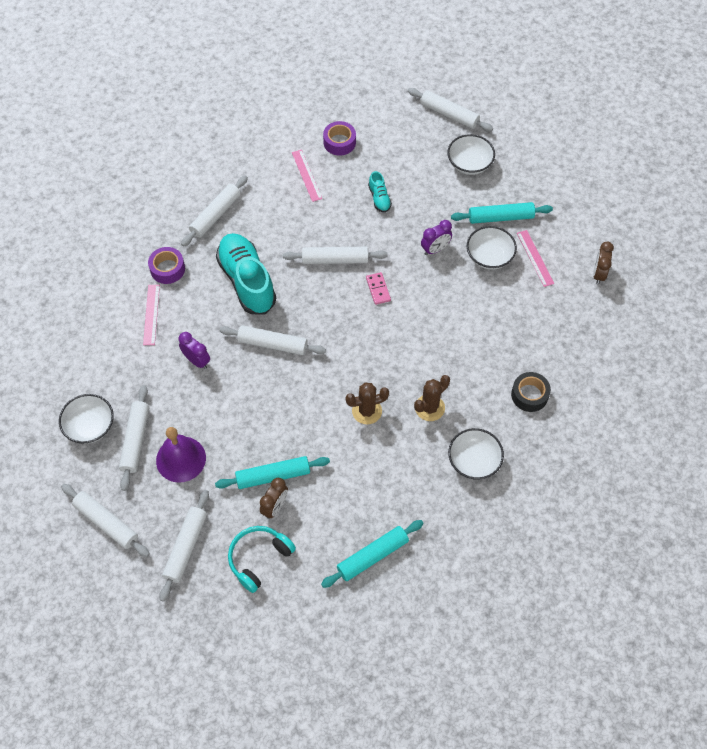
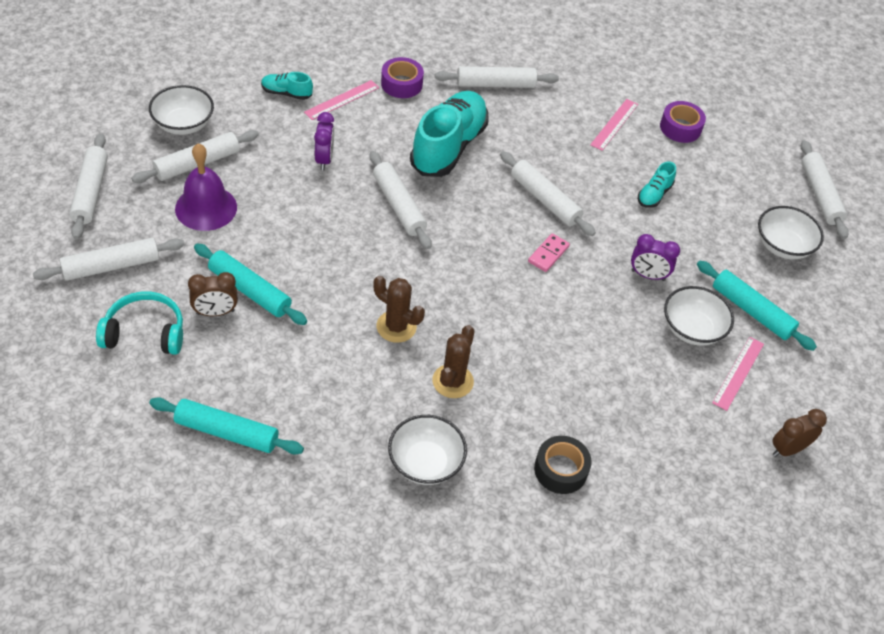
camera: 45 degrees right, 10 degrees down
(116, 344) = (286, 93): none -> turquoise shoe
(429, 408) = (453, 381): brown cactus -> brown cactus turned 75 degrees counterclockwise

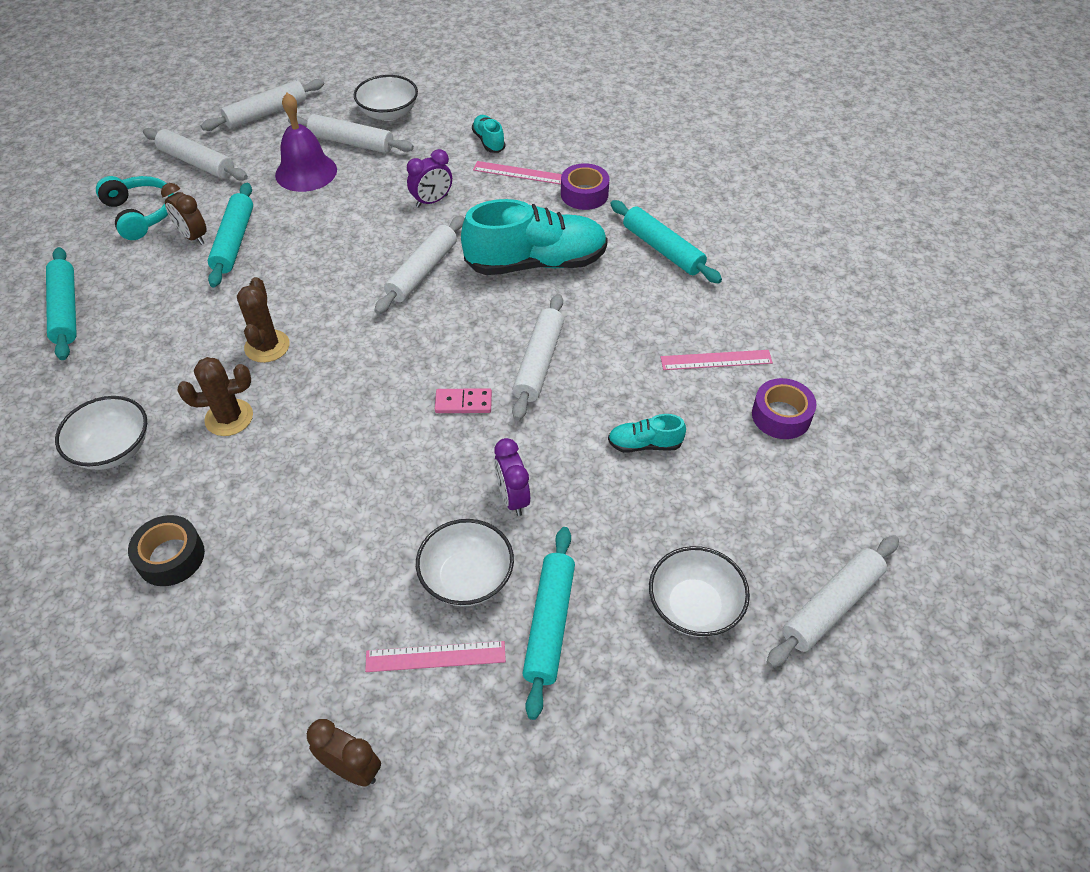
camera: 60 degrees right, 0 degrees up
(495, 84) = (663, 249): white rolling pin -> turquoise rolling pin

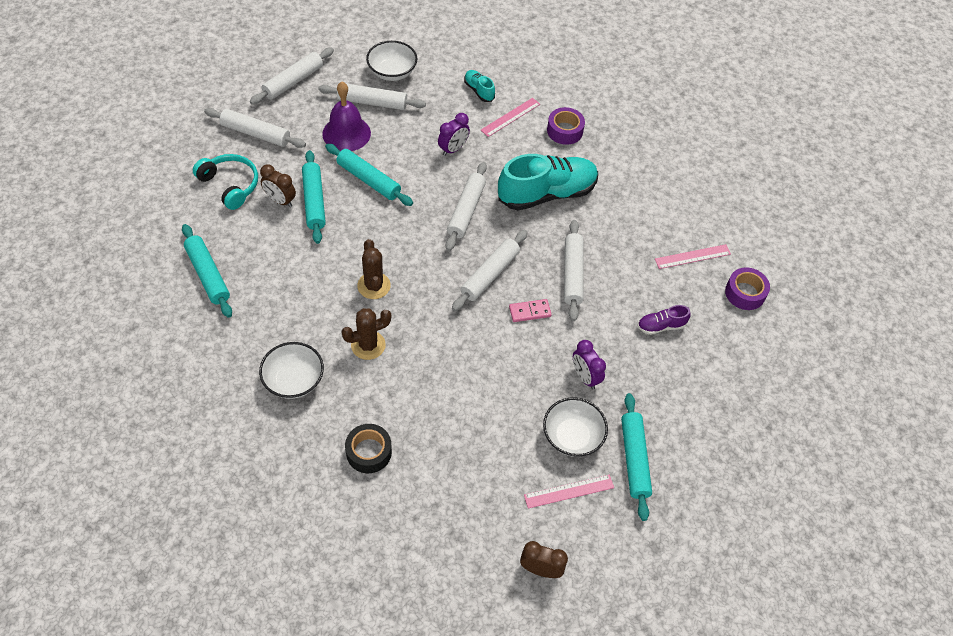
camera: 15 degrees left, 5 degrees up
(519, 173) = (510, 117): pink ruler -> pink ruler turned 45 degrees counterclockwise
(644, 444) = (661, 326): turquoise shoe -> purple shoe
(663, 249) = (634, 172): turquoise rolling pin -> turquoise rolling pin (369, 180)
(694, 606) = (721, 433): white bowl -> none
(831, 606) = (804, 420): white rolling pin -> white rolling pin (490, 274)

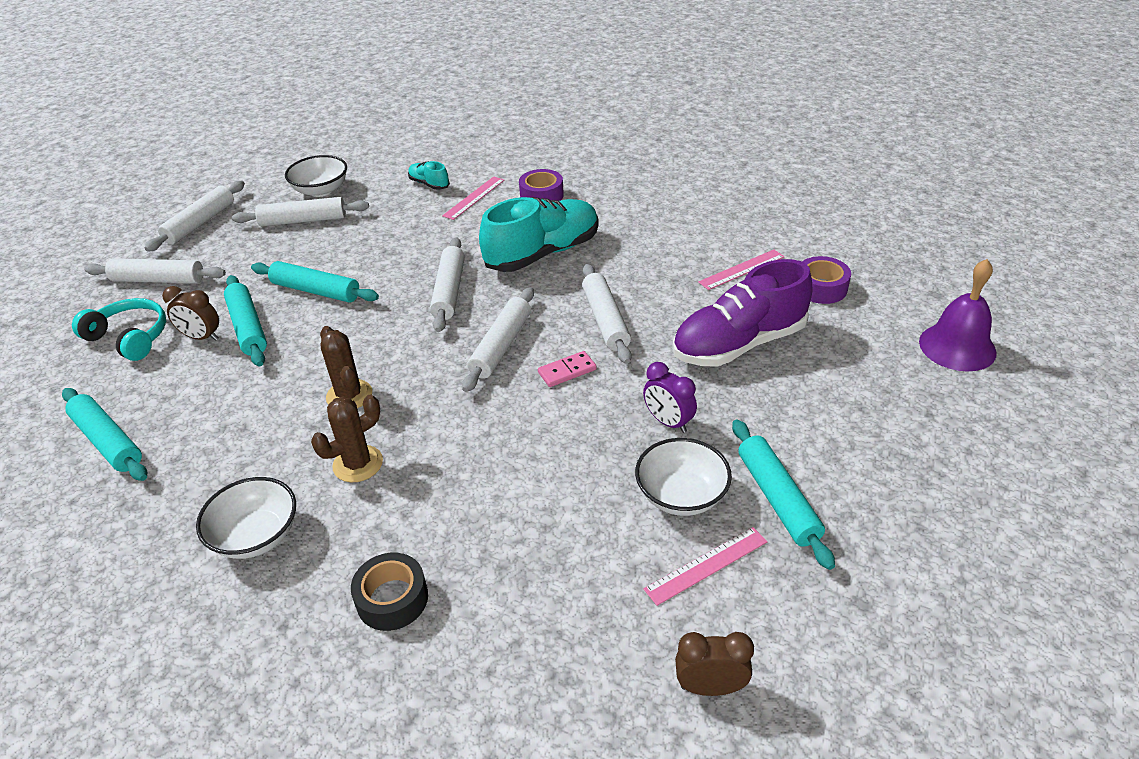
camera: 10 degrees left, 15 degrees down
(346, 133) = (277, 254): purple bell -> purple bell (957, 347)
(453, 149) = (414, 239): purple clock -> none
(661, 326) = (739, 344): purple shoe -> purple shoe, size x2.22

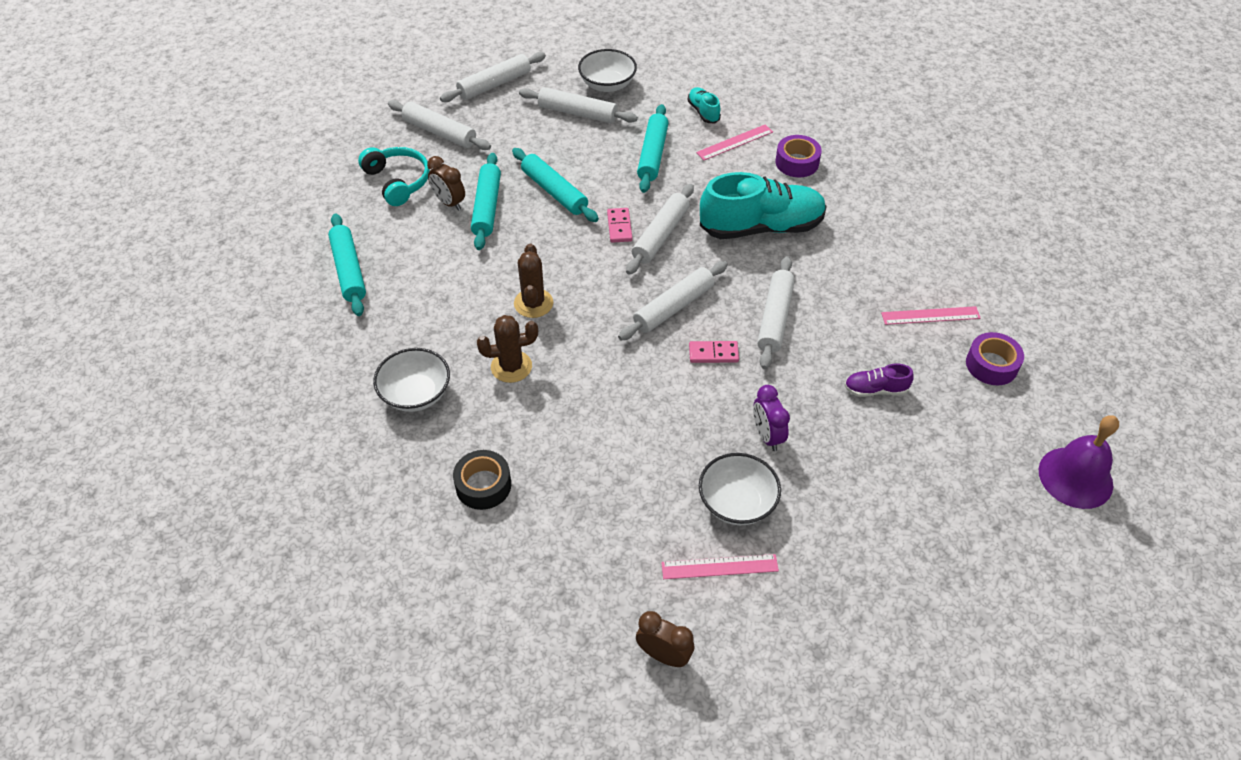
camera: 25 degrees right, 10 degrees up
(403, 298) = (619, 227): none -> pink domino
(739, 344) = (875, 390): purple shoe -> purple shoe, size x0.45
(777, 499) = (811, 541): turquoise rolling pin -> turquoise rolling pin (652, 155)

